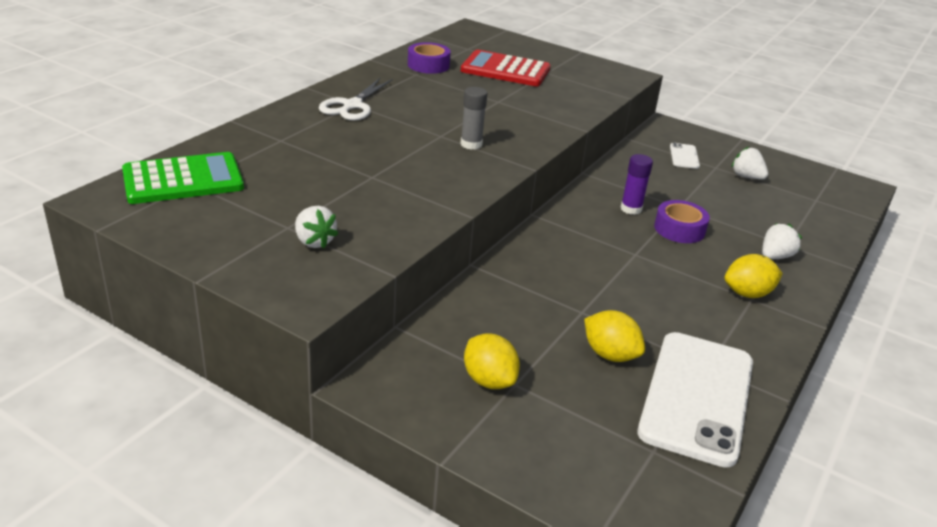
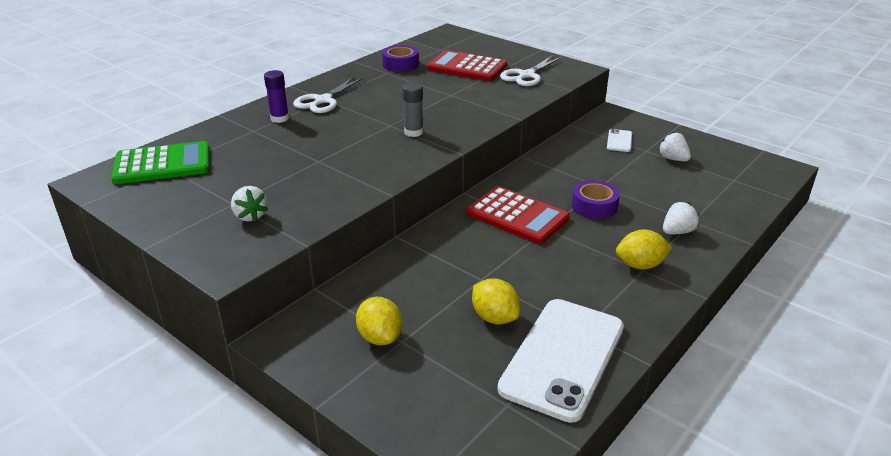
camera: 10 degrees right, 0 degrees up
(576, 81) = (527, 75): none -> white scissors
(599, 240) = (517, 216): none -> red calculator
(631, 209) = (555, 188): purple glue stick -> purple glue stick (279, 118)

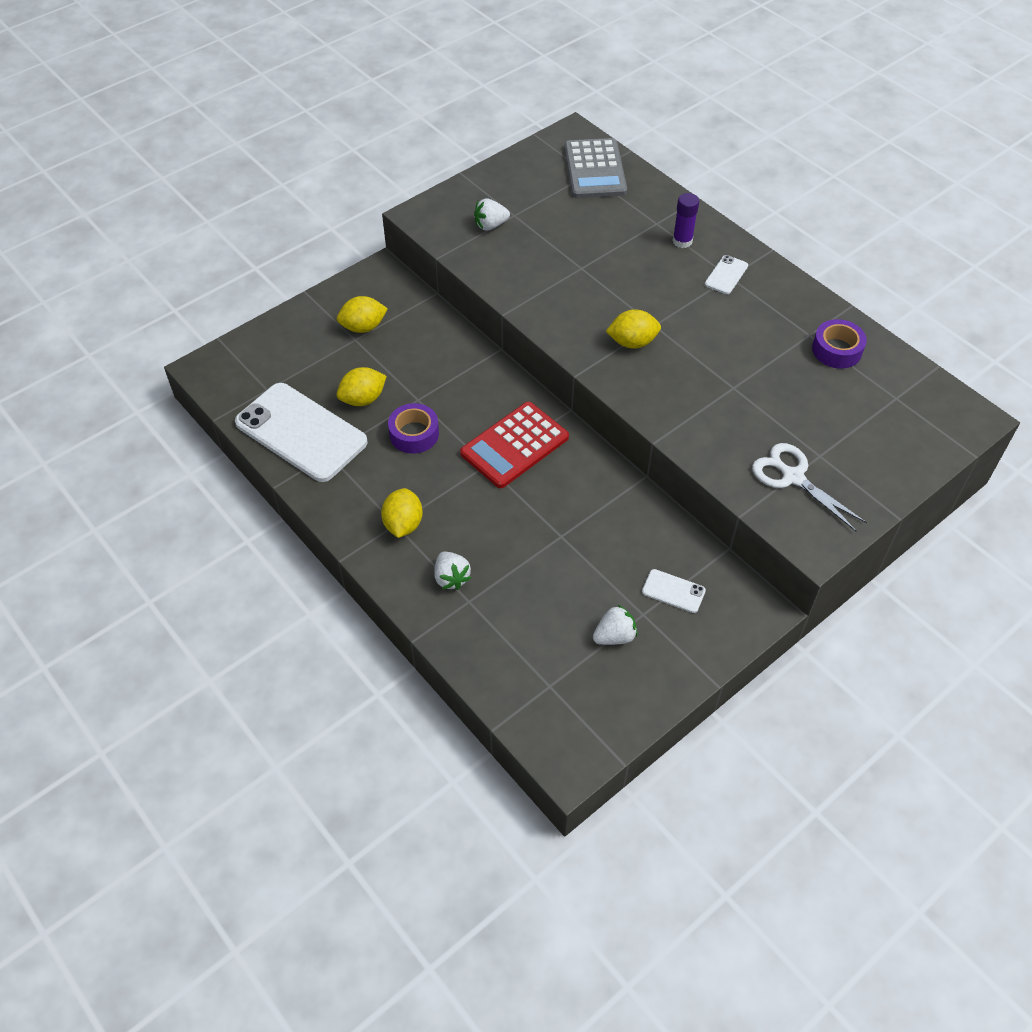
camera: 100 degrees right, 20 degrees up
(162, 164) = (595, 169): green calculator -> grey calculator
(323, 100) = (726, 275): white scissors -> white phone
(413, 132) = (632, 342): grey glue stick -> yellow lemon
(466, 67) = (825, 417): red calculator -> none
(594, 206) = (518, 517): purple tape -> purple tape (414, 434)

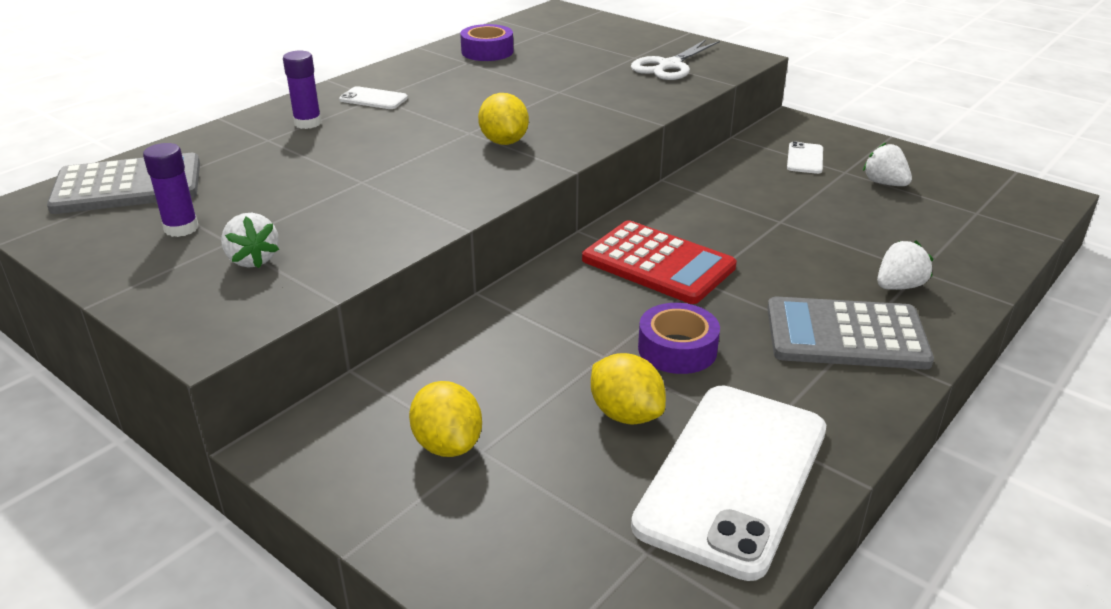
camera: 100 degrees left, 20 degrees down
(403, 524) = (846, 335): yellow lemon -> grey calculator
(534, 196) = (181, 228): none -> purple glue stick

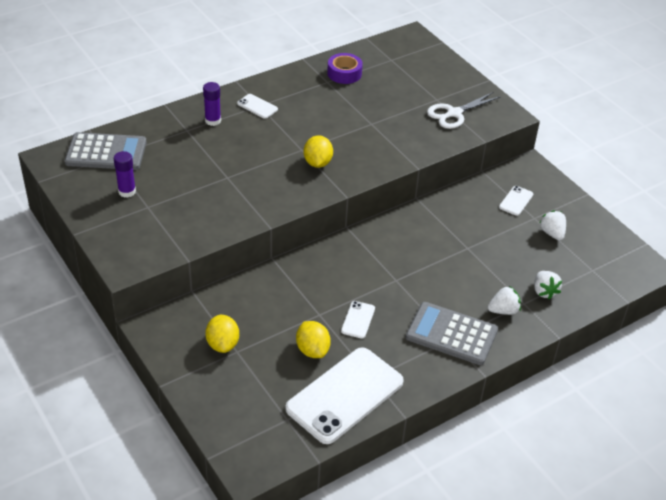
camera: 15 degrees right, 10 degrees up
(253, 260) = (156, 222): white strawberry -> white strawberry (544, 291)
(658, 263) = (378, 261): red calculator -> none
(677, 349) = (358, 320): purple tape -> white phone

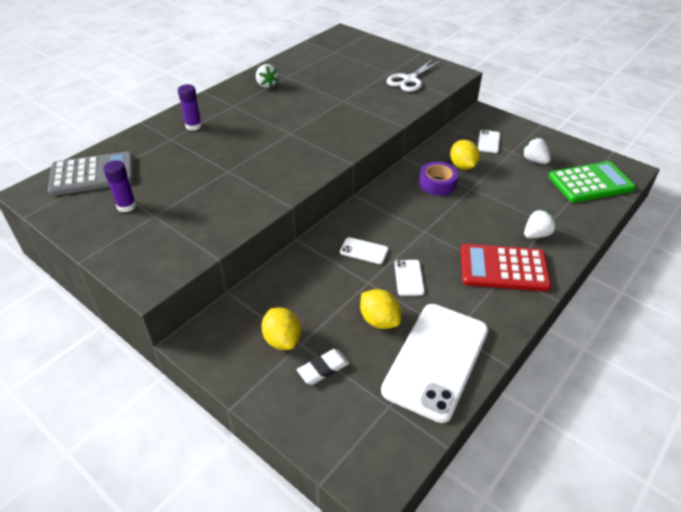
camera: 15 degrees left, 0 degrees up
(246, 376) = (323, 369): none -> white eraser
(257, 106) = (231, 107): white phone -> white phone (364, 251)
(317, 163) = (310, 141): yellow lemon -> yellow lemon (462, 166)
(344, 73) = (299, 68): purple tape -> purple tape (437, 183)
(451, 334) = (503, 268): grey calculator -> red calculator
(544, 291) = (560, 209): white strawberry -> white strawberry (266, 85)
(595, 272) = (590, 183): none -> green calculator

